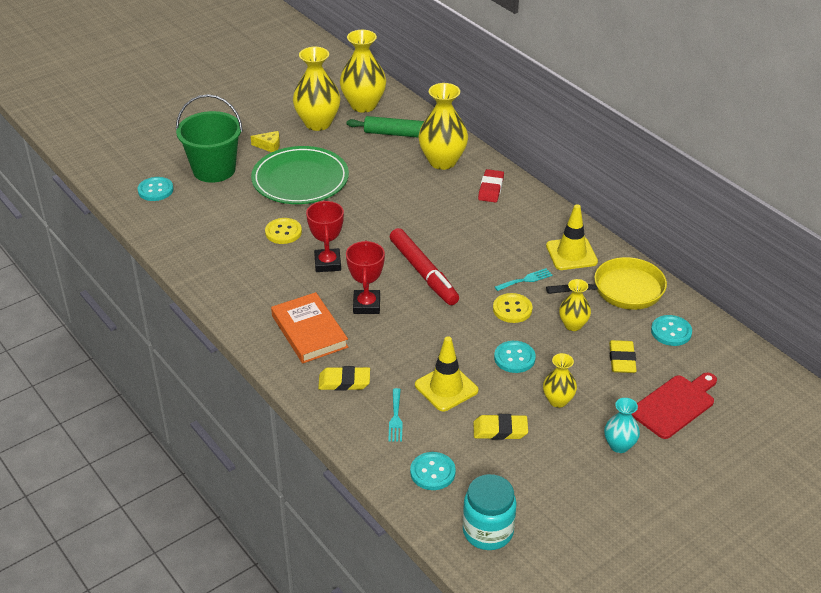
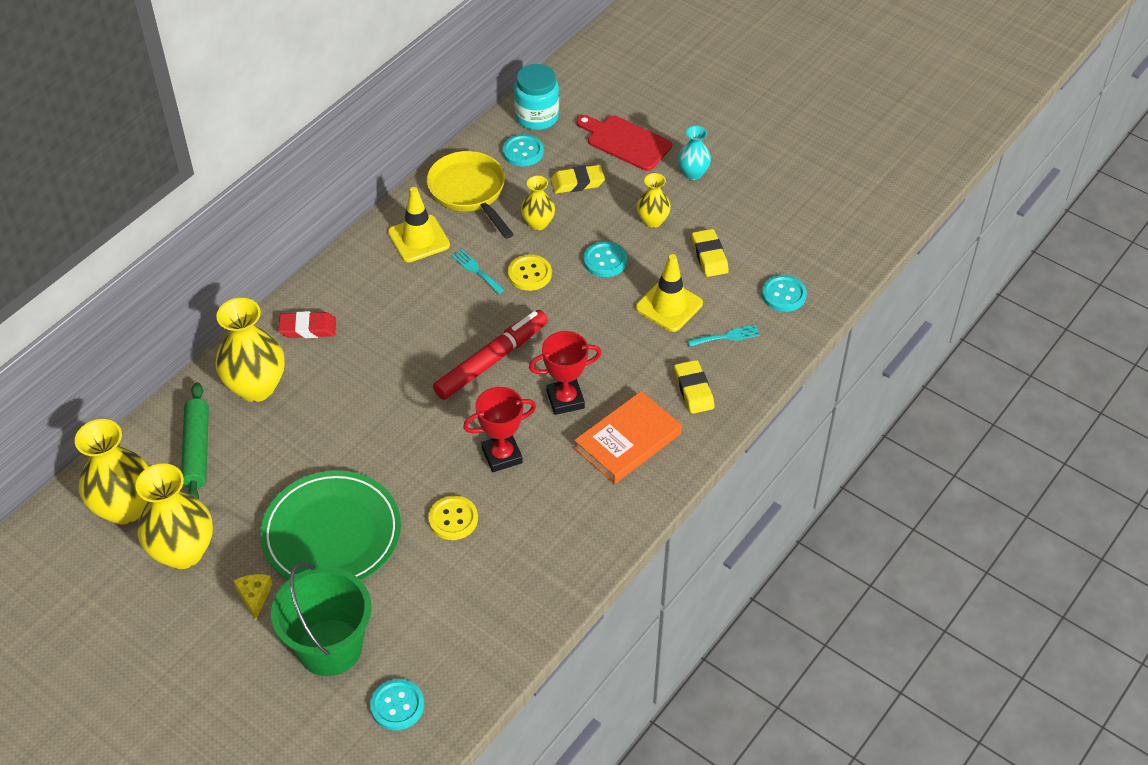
camera: 105 degrees left, 10 degrees up
(488, 531) = (833, 245): turquoise jar -> turquoise jar (537, 117)

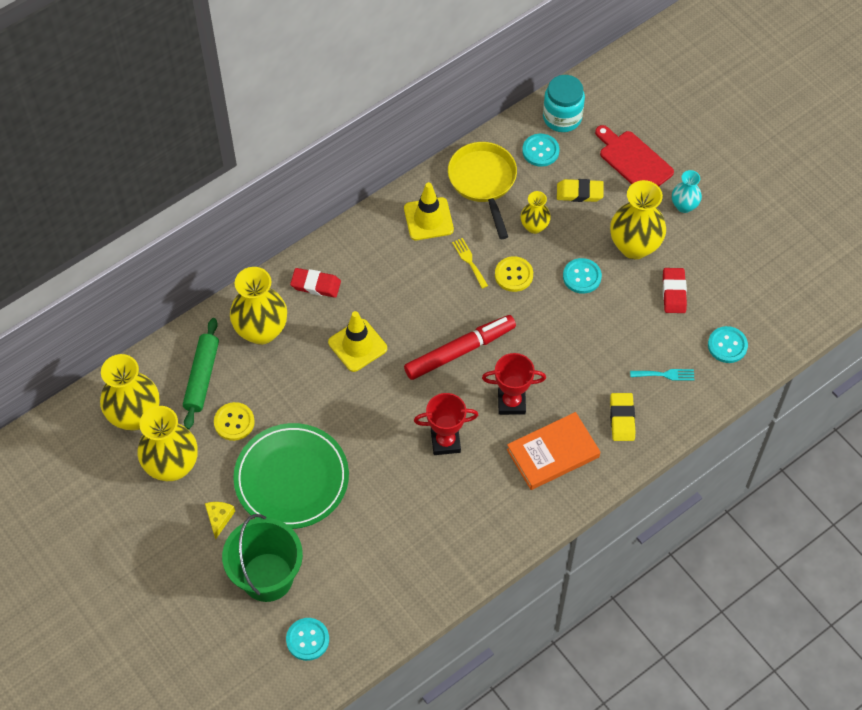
camera: 15 degrees right, 10 degrees up
(453, 519) = (391, 489): yellow button -> yellow button (234, 422)
(476, 270) = (469, 261): turquoise fork -> yellow fork
(652, 221) = (634, 246): yellow vase -> yellow vase, size x1.83
(669, 306) = (624, 333): yellow traffic cone -> yellow traffic cone (357, 345)
(709, 256) = (674, 292): yellow eraser -> red eraser

